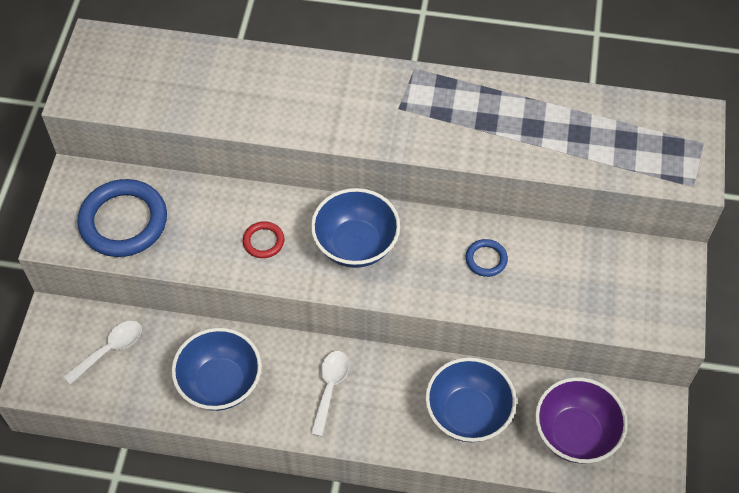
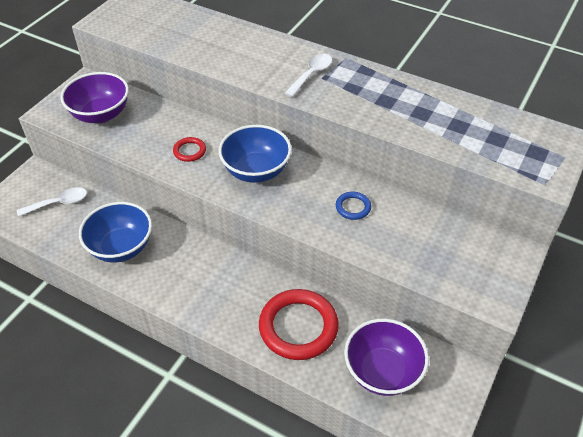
camera: 20 degrees right, 10 degrees down
(123, 221) = (101, 114): blue ring -> purple bowl
(330, 388) = (199, 275): white spoon -> white spoon (311, 74)
(468, 413) = (298, 327): blue bowl -> red ring

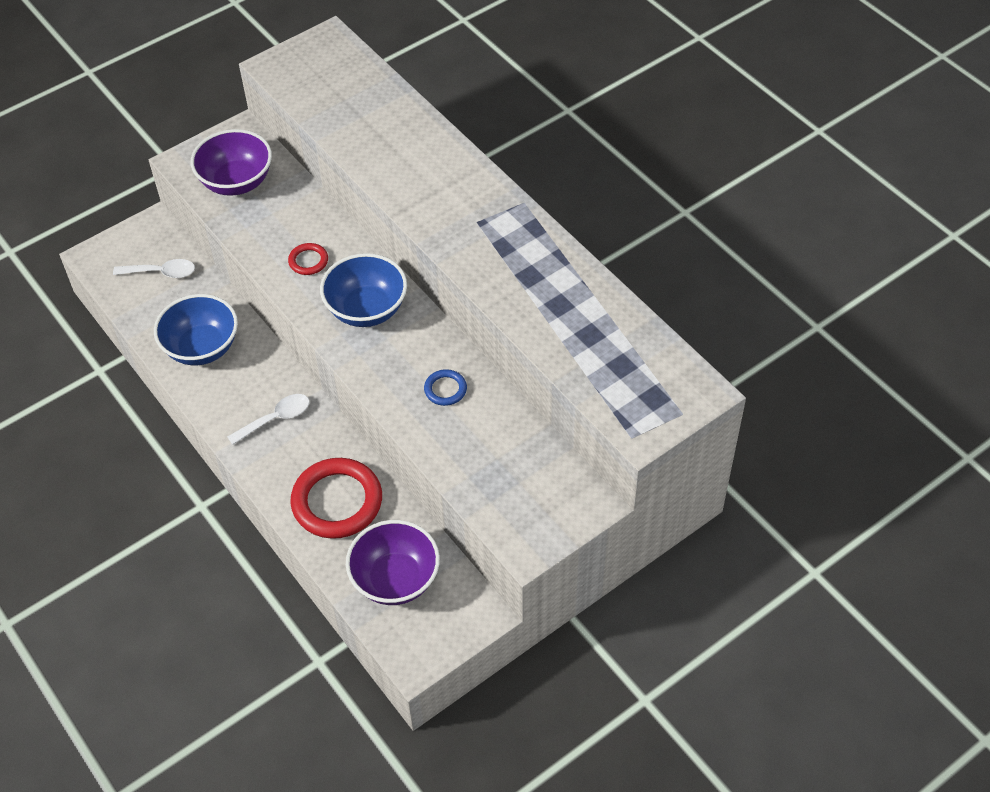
camera: 25 degrees right, 5 degrees up
(311, 74) = (468, 214): white spoon -> white spoon (276, 418)

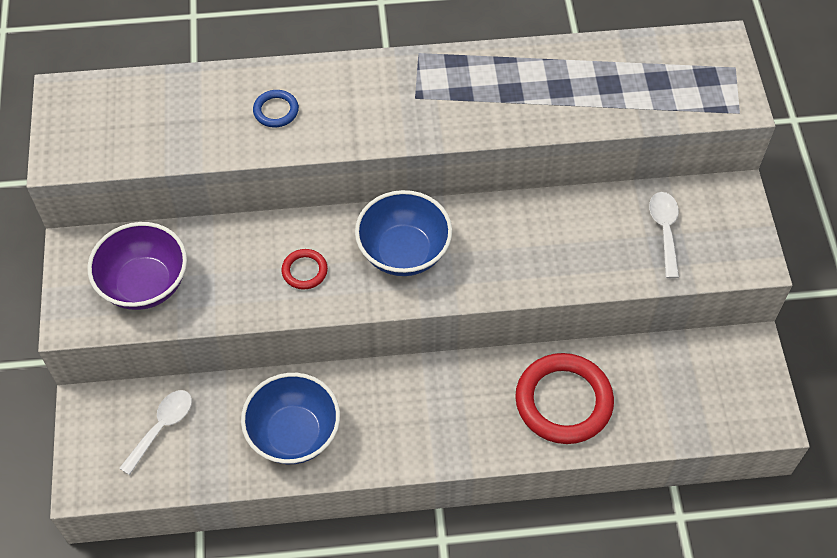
camera: 60 degrees left, 5 degrees up
(276, 418) = (431, 408): white spoon -> white spoon (664, 230)
(395, 579) = (678, 395): purple bowl -> none
(445, 389) = (544, 236): blue ring -> blue ring (276, 111)

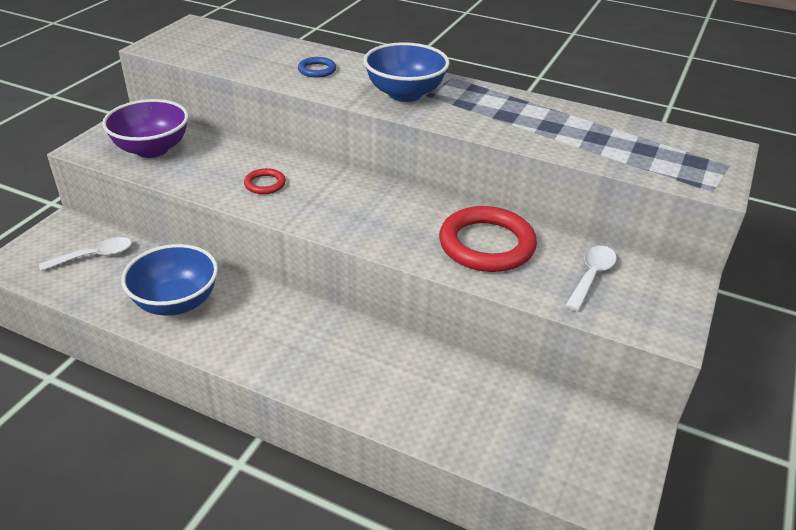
camera: 30 degrees right, 20 degrees down
(404, 252) = (349, 202): blue bowl -> blue bowl (405, 94)
(563, 401) = (413, 386): red ring -> red ring (486, 244)

